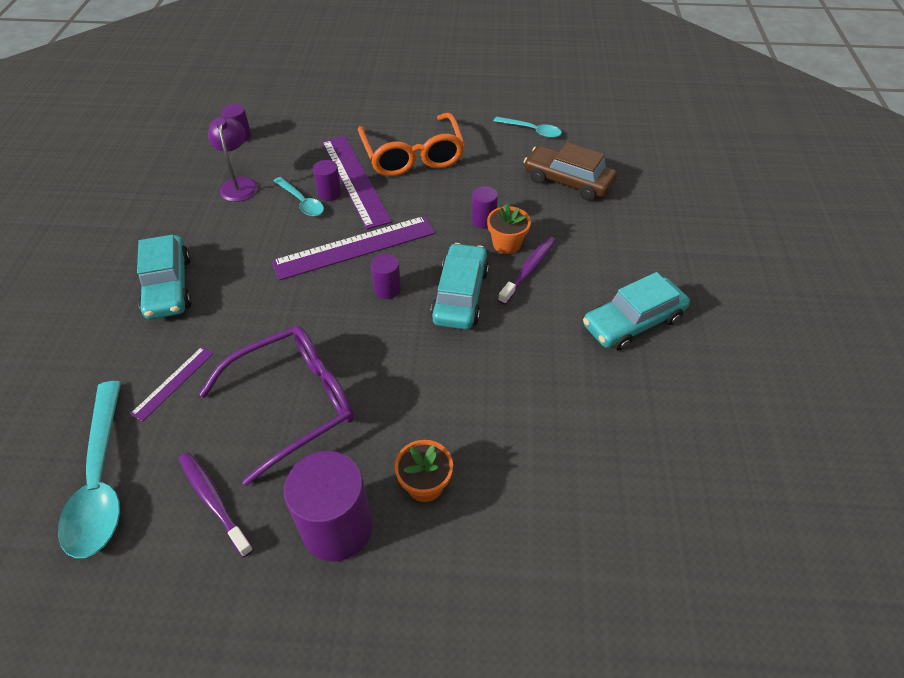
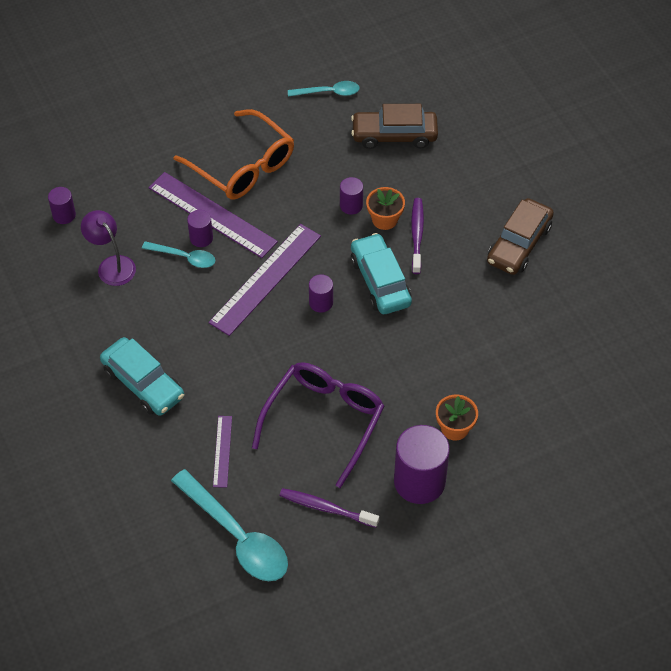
camera: 30 degrees left, 5 degrees up
(633, 322) = (519, 244): turquoise car -> brown car

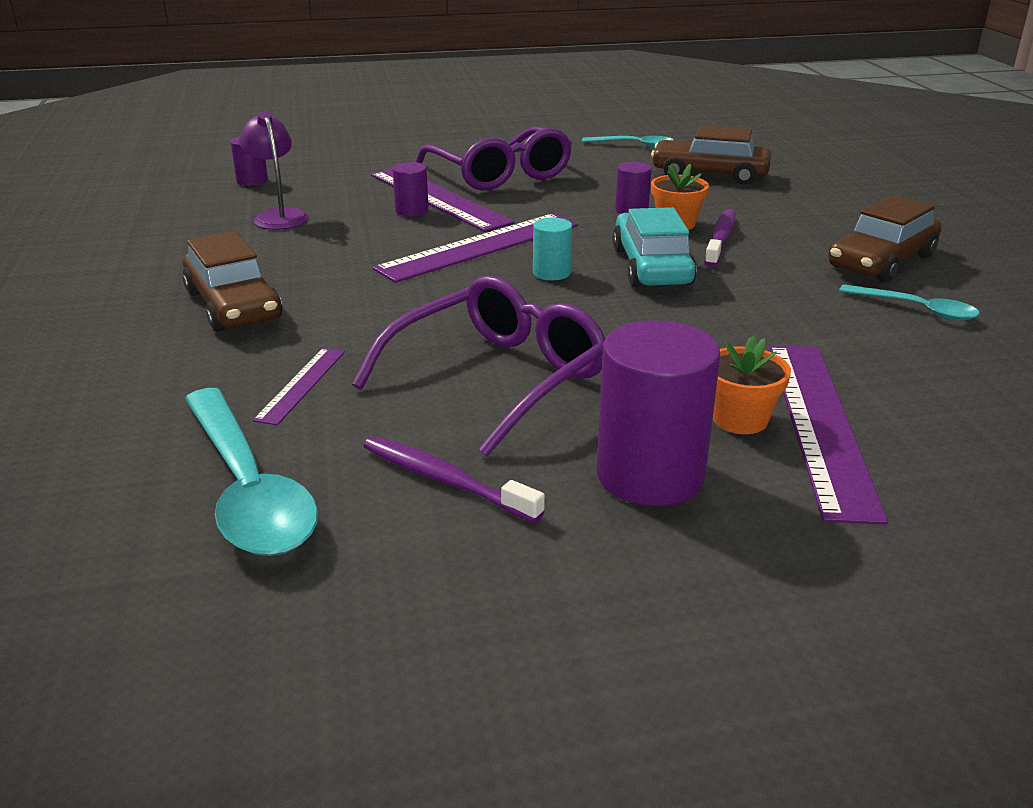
camera: 15 degrees right, 25 degrees down
(143, 383) = (233, 305): turquoise car -> brown car
(184, 257) = (379, 221): turquoise spoon -> turquoise spoon (917, 309)
(243, 167) = (501, 175): orange glasses -> purple glasses
(321, 303) = (551, 273): purple cylinder -> turquoise cylinder
(493, 423) = (819, 424): none -> purple ruler

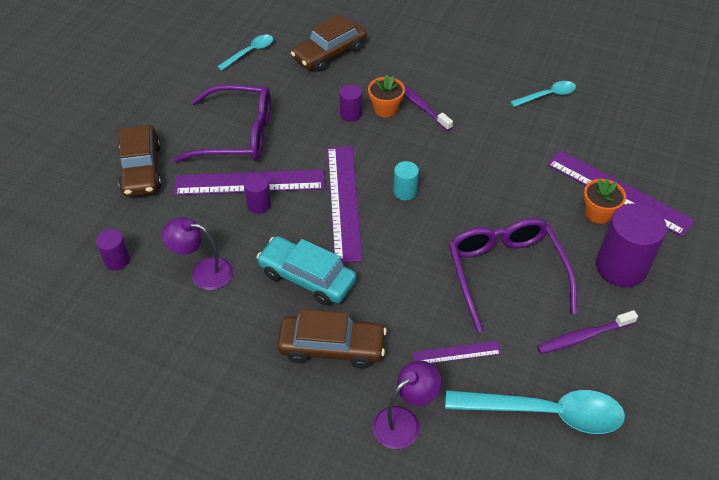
camera: 55 degrees left, 20 degrees up
(146, 382) = (404, 421): none -> purple lamp
(301, 385) = (456, 353): purple ruler -> purple ruler turned 60 degrees counterclockwise
(651, 266) = (430, 150): turquoise car -> turquoise car (307, 277)
(881, 261) = (493, 71): brown car -> brown car (141, 169)

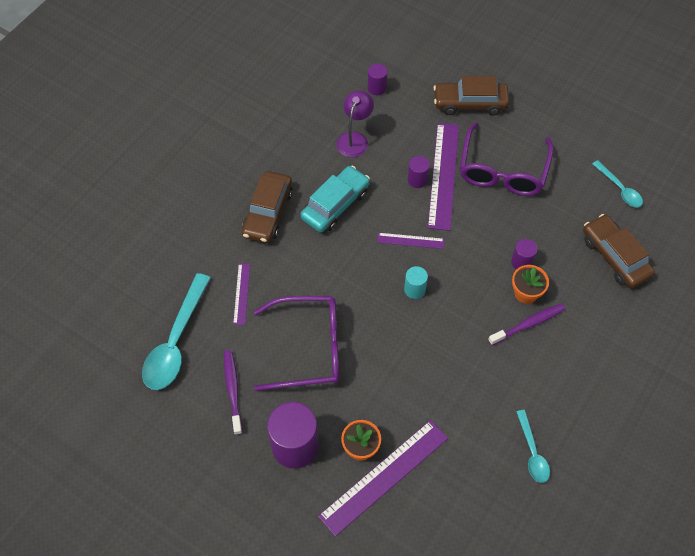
camera: 100 degrees right, 10 degrees up
(343, 202) = (410, 240): purple ruler -> purple ruler, size x0.50
(404, 421) = (196, 248): purple lamp -> none

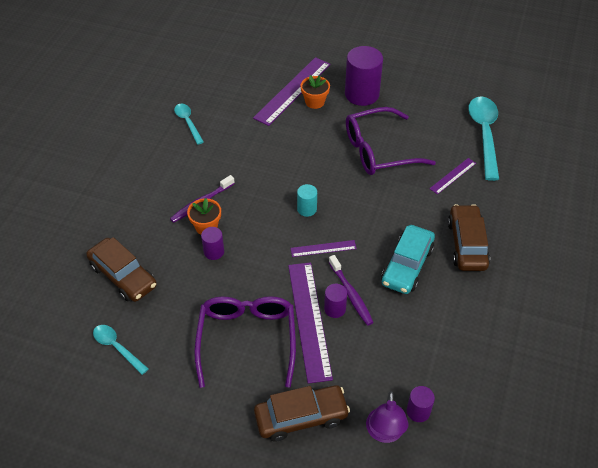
camera: 165 degrees right, 10 degrees down
(233, 390) = (423, 115): purple toothbrush -> purple toothbrush (351, 294)
(241, 293) = (453, 176): purple ruler -> purple ruler turned 60 degrees clockwise
(354, 139) = (417, 339): purple lamp -> purple lamp (384, 433)

